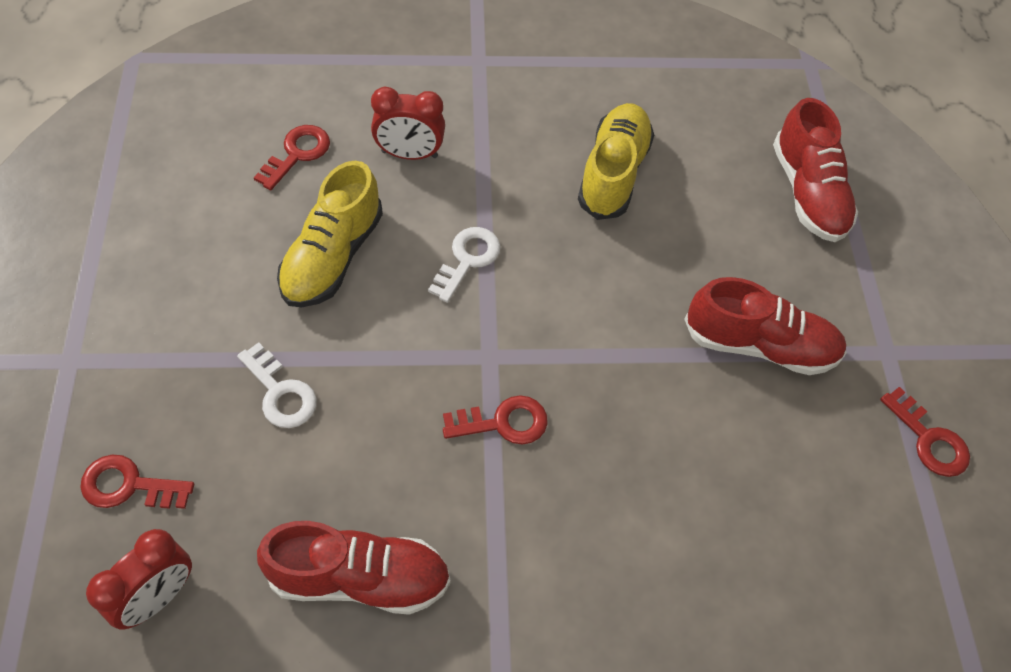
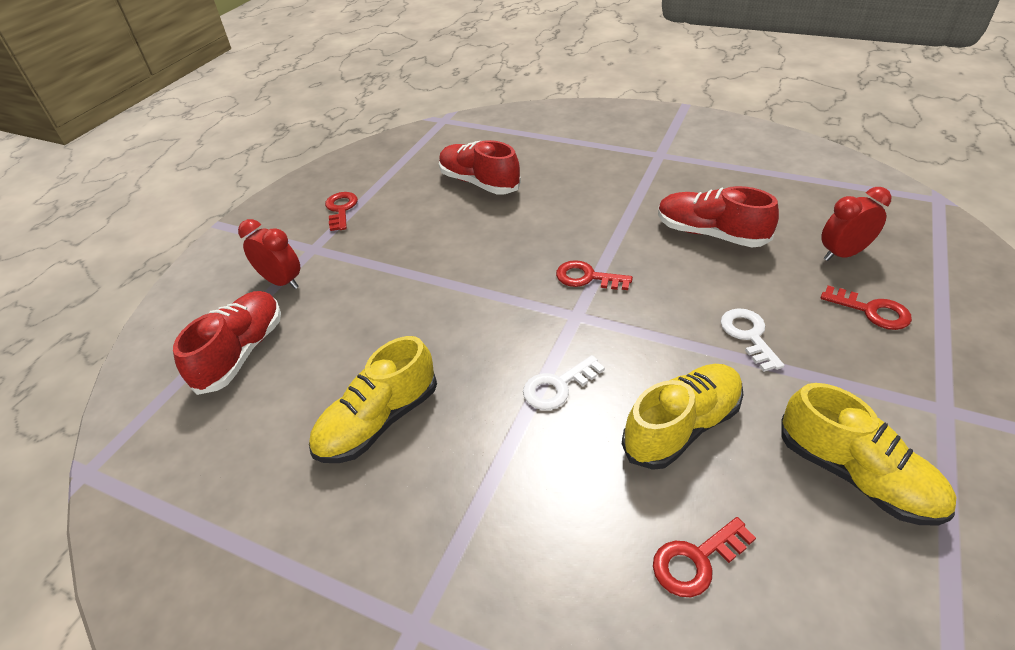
camera: 145 degrees left, 15 degrees down
(168, 260) = (856, 475): none -> yellow shoe
(409, 154) = (565, 513): red clock -> red clock (282, 282)
(759, 345) = (386, 272): red shoe -> red shoe (479, 183)

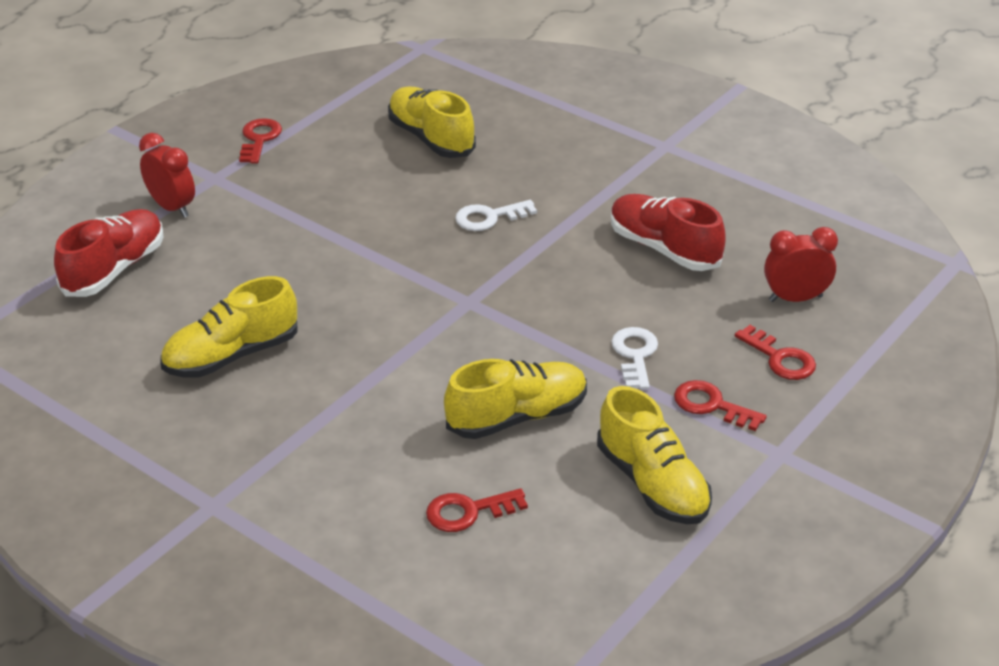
camera: 10 degrees right, 5 degrees down
(479, 183) = (431, 138): red shoe -> yellow shoe
(558, 386) = (416, 361): white key -> white key (489, 217)
(587, 277) = (500, 267): red key -> red key (711, 405)

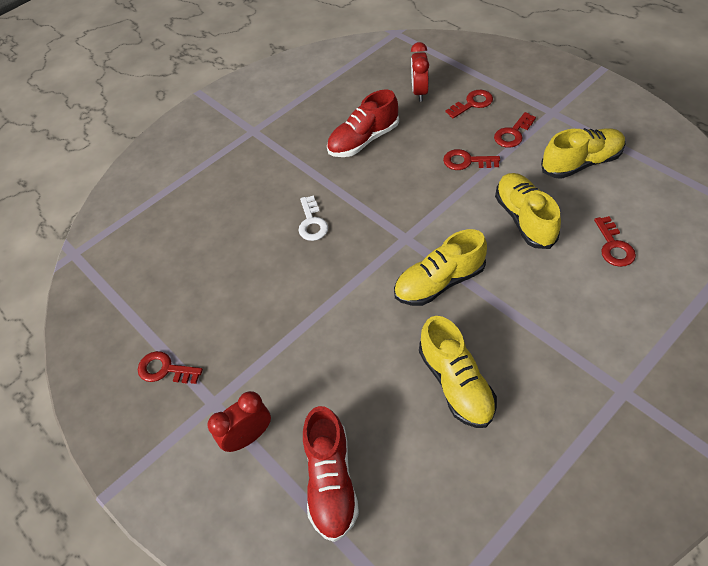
camera: 75 degrees left, 15 degrees up
(114, 269) = (331, 481): red shoe -> red shoe turned 135 degrees counterclockwise
(431, 138) = (203, 252): yellow shoe -> yellow shoe (439, 282)
(635, 355) = (466, 161): white key -> red key

